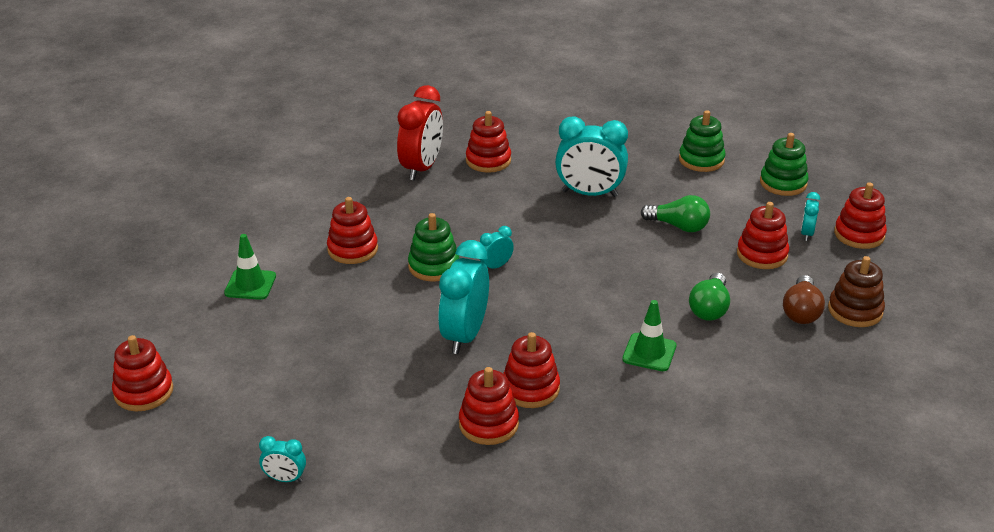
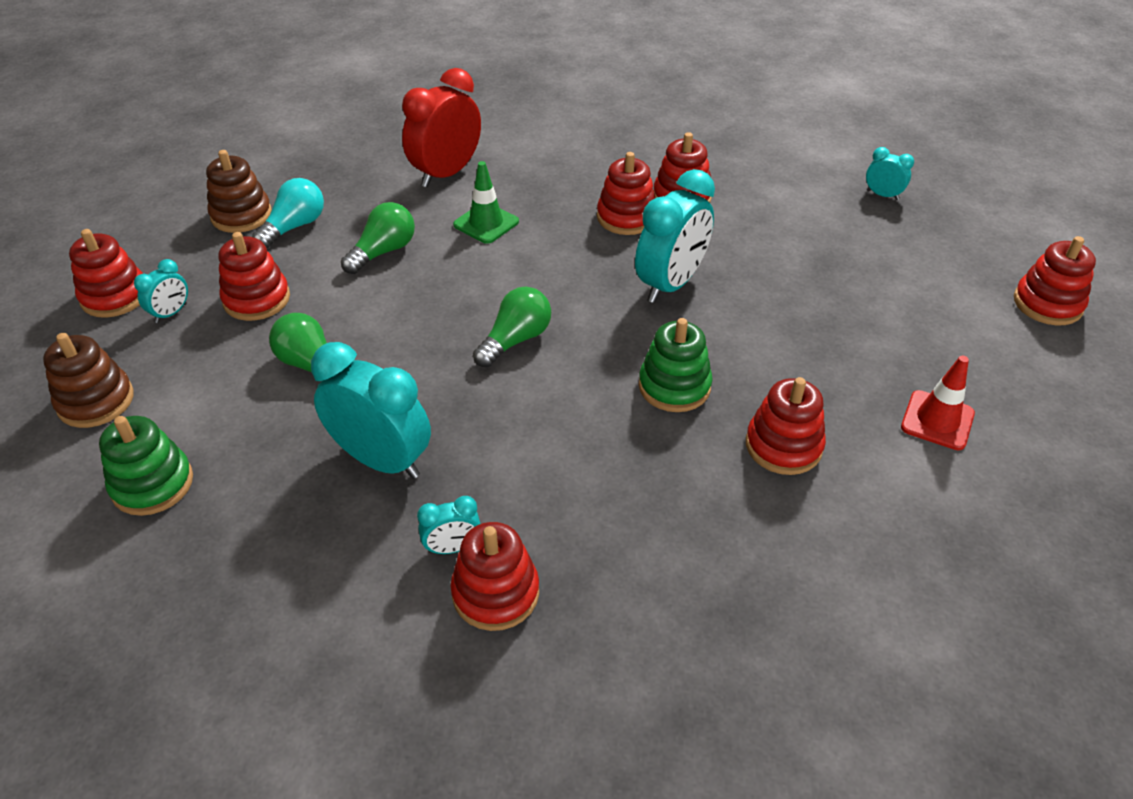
camera: 160 degrees left, 10 degrees up
(250, 285) = (937, 420): green traffic cone -> red traffic cone
(422, 168) = (624, 608): red clock -> red clock (446, 173)
(495, 266) = (592, 365): turquoise clock -> turquoise clock (452, 548)
(558, 270) = (515, 340): none -> green light bulb
(783, 183) = (96, 401): green stacking toy -> brown stacking toy
(801, 311) = (294, 227): brown light bulb -> turquoise light bulb

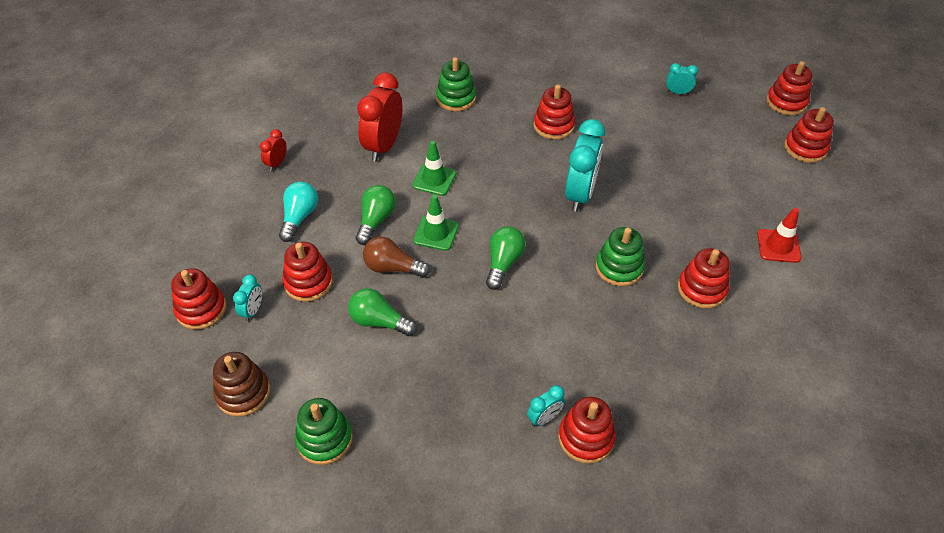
camera: 20 degrees left, 5 degrees up
(241, 215) = (253, 218): brown stacking toy -> none
(307, 164) = (277, 163): none -> red clock
(369, 309) = (393, 268): none -> brown light bulb
(382, 460) = (466, 374): turquoise clock -> none
(449, 283) = (436, 233): none -> green traffic cone
(570, 141) = (456, 98): none -> green stacking toy
(626, 217) = (525, 150): red stacking toy -> red stacking toy (786, 102)

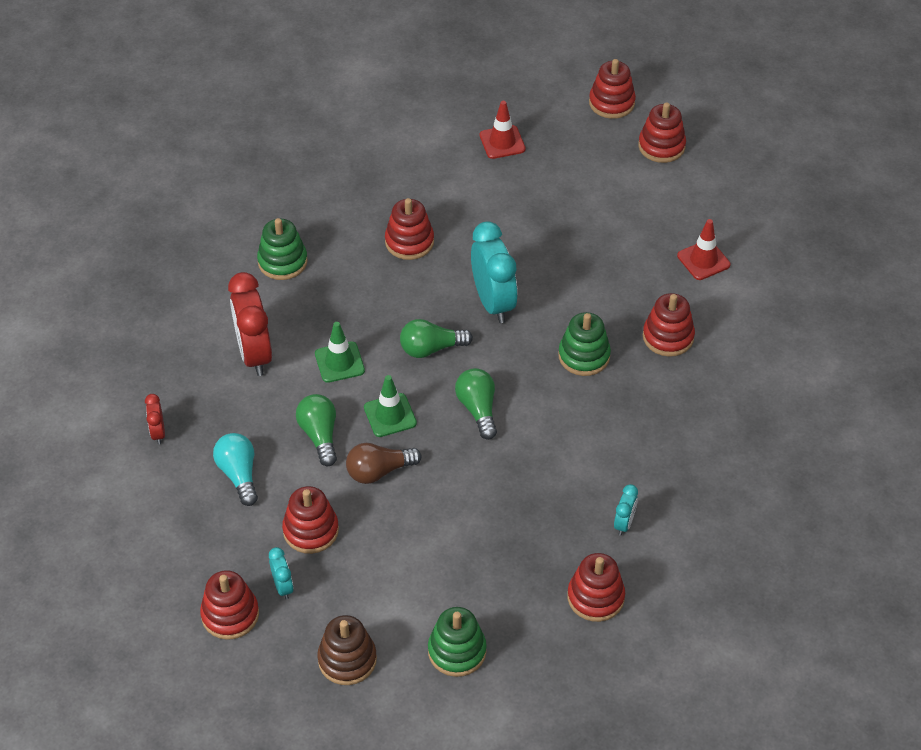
camera: 35 degrees left, 0 degrees up
(379, 321) = (412, 527): green light bulb -> green light bulb (431, 348)
(586, 438) = (669, 519): red stacking toy -> red stacking toy (595, 597)
(678, 92) = (502, 142): turquoise clock -> red traffic cone

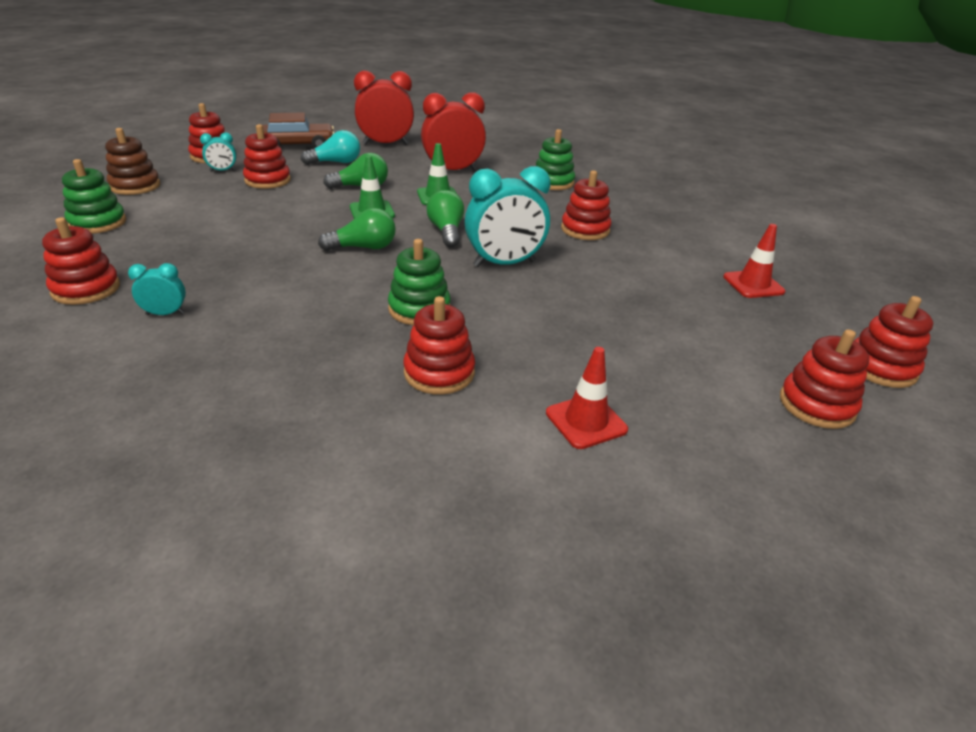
camera: 90 degrees right, 15 degrees down
(158, 433) = (385, 144): red clock -> red clock, size x2.08
(173, 531) = (297, 145): none -> brown car
(379, 471) = (312, 205): brown light bulb -> none
(624, 523) = (165, 314): turquoise clock -> turquoise clock turned 150 degrees clockwise

